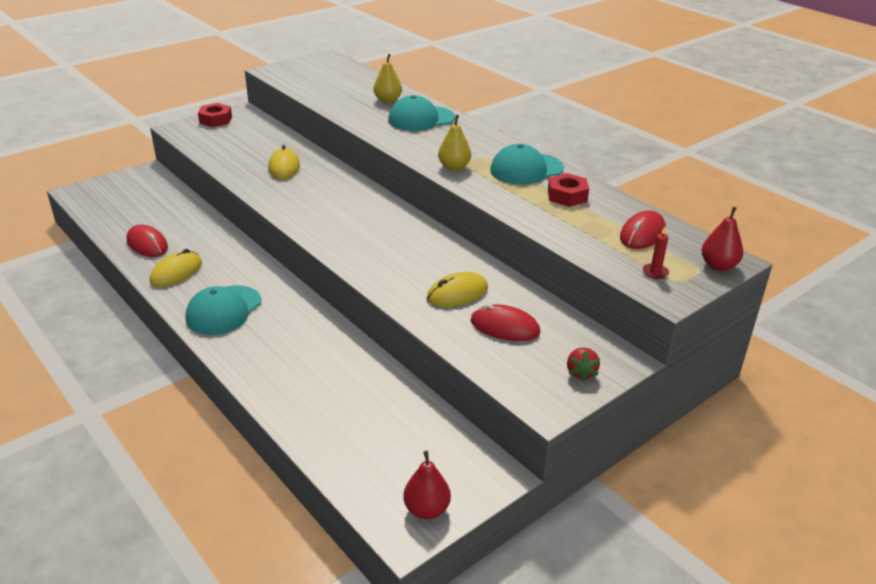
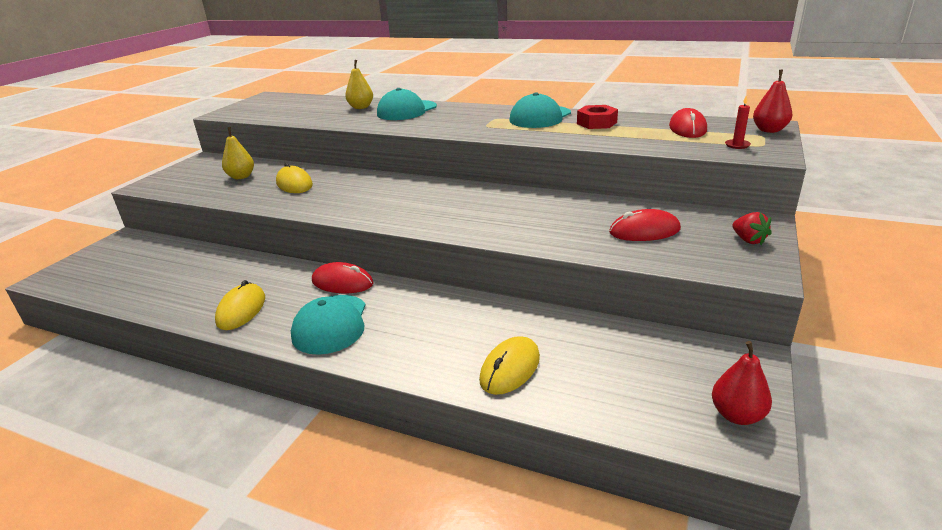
camera: 25 degrees left, 5 degrees down
(147, 244) = (182, 296): red mouse -> red mouse (342, 282)
(215, 120) = (182, 170): red nut -> none
(454, 167) = (481, 129): yellow pear -> yellow pear (241, 177)
(457, 293) = (572, 222): yellow mouse -> yellow mouse (510, 368)

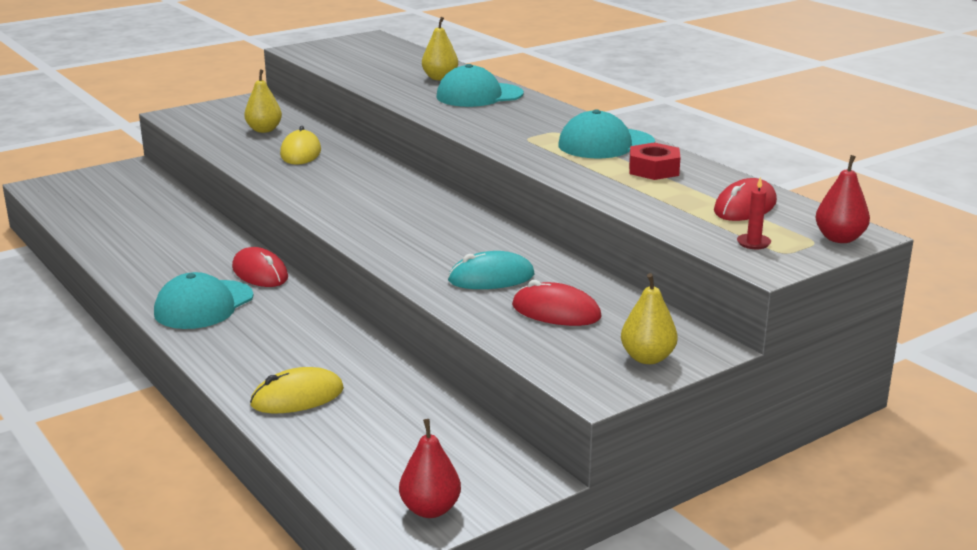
camera: 30 degrees right, 5 degrees down
(241, 310) = (150, 266): yellow mouse -> none
(567, 224) = (491, 278): none -> turquoise mouse
(748, 240) = (647, 358): red strawberry -> yellow pear

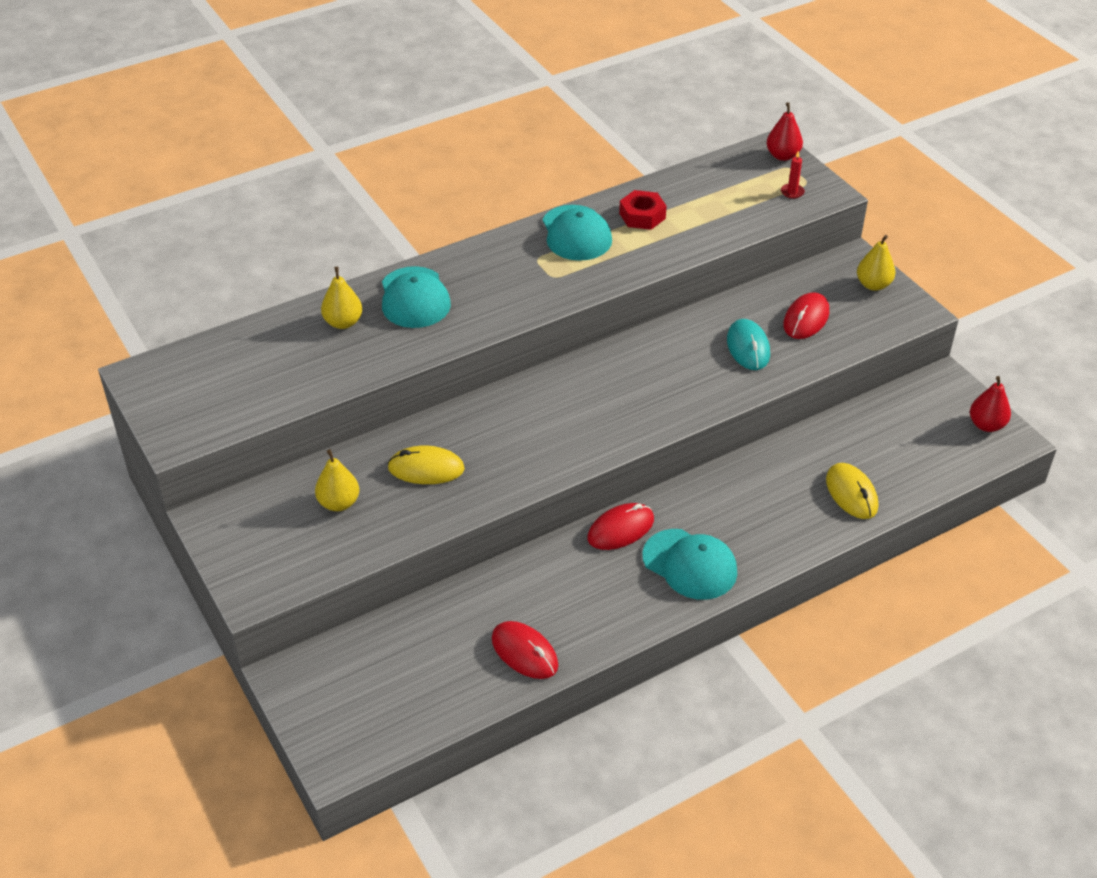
camera: 85 degrees left, 20 degrees up
(745, 207) = (724, 184): red mouse -> red mouse (524, 652)

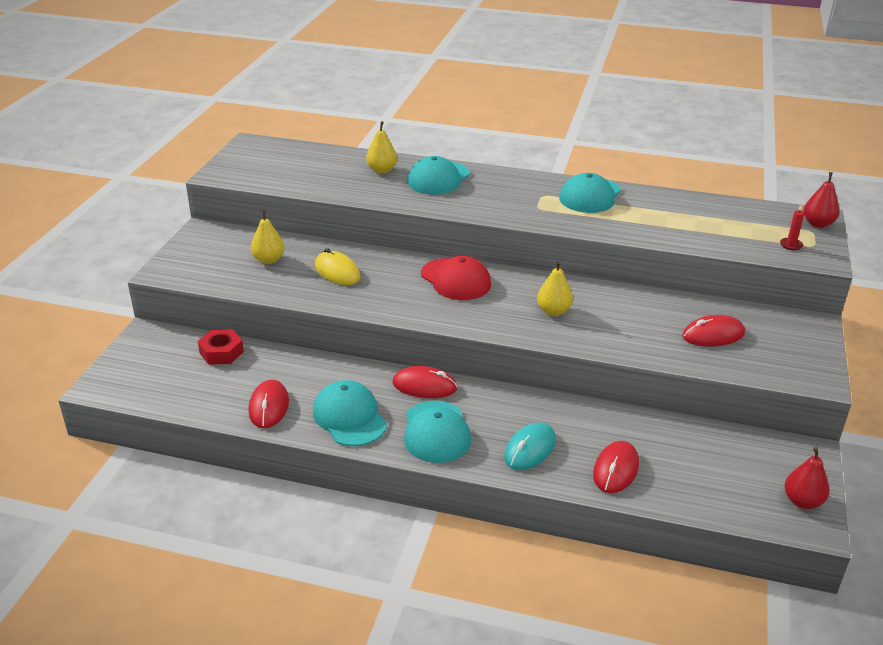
camera: 45 degrees right, 10 degrees down
(543, 402) = (455, 279): none -> red cap
(606, 607) = (349, 417): none -> turquoise cap
(642, 216) = (651, 207): red nut -> red nut (221, 352)
(748, 347) = (640, 326): turquoise mouse -> turquoise mouse (530, 449)
(851, 493) = (616, 469): yellow mouse -> red mouse
(873, 285) = (804, 345): yellow pear -> yellow pear (553, 311)

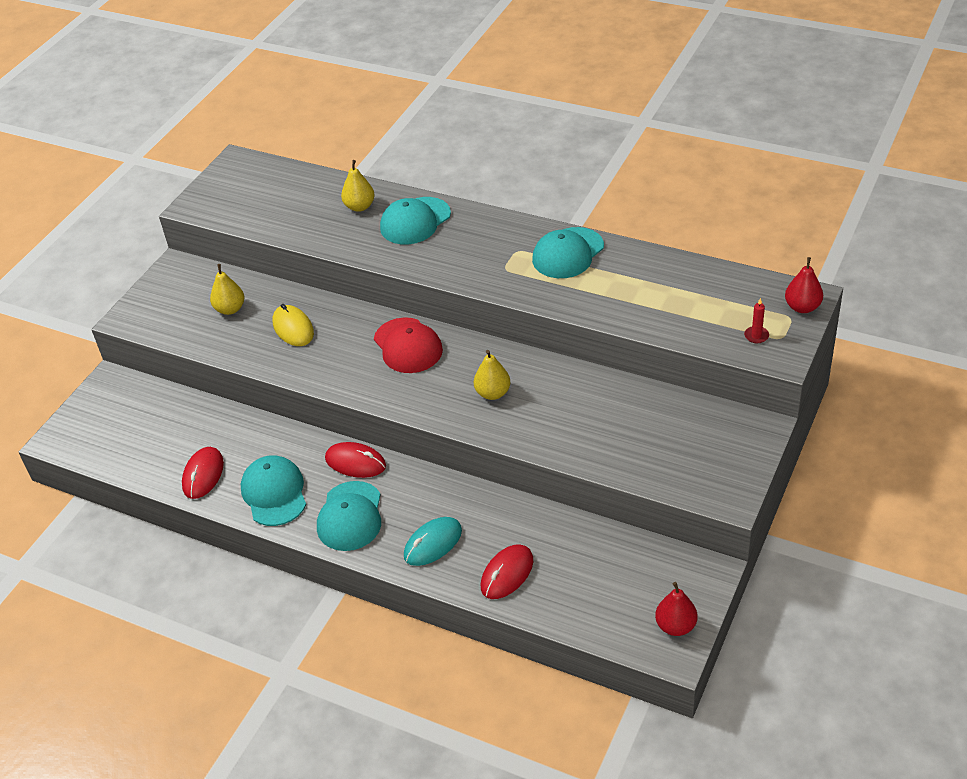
camera: 15 degrees right, 10 degrees up
(221, 352) = (174, 408): red nut -> none
(713, 335) = (646, 435): red mouse -> none

